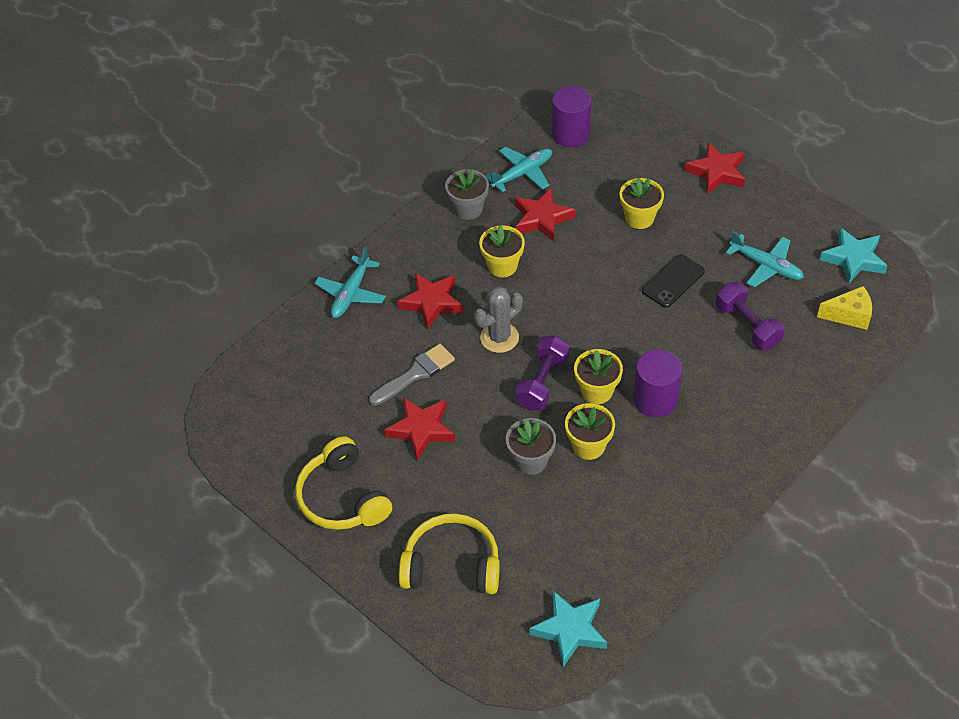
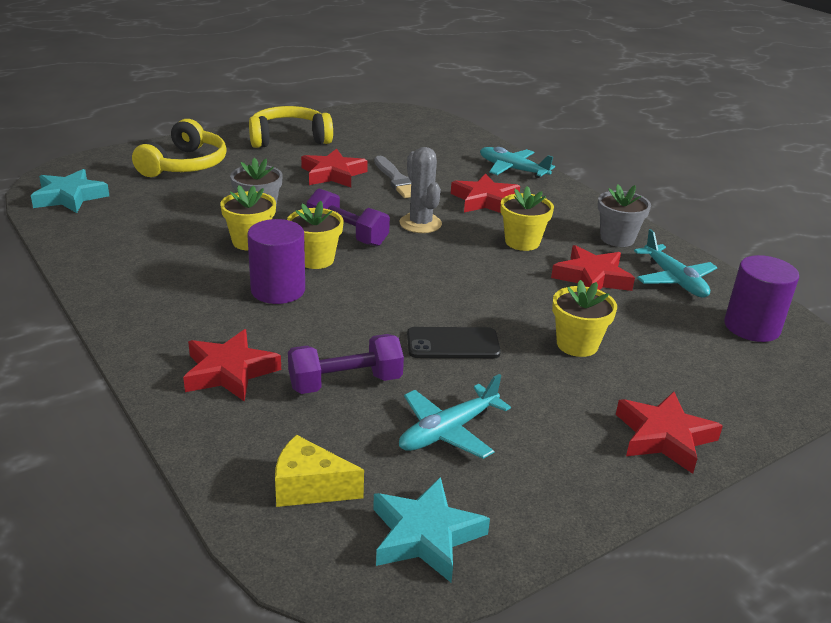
camera: 100 degrees right, 20 degrees down
(673, 281) = (453, 344): black phone -> black phone turned 60 degrees counterclockwise
(769, 390) = (229, 371): none -> red star
(849, 315) = (309, 488): yellow cheese -> yellow cheese turned 90 degrees clockwise

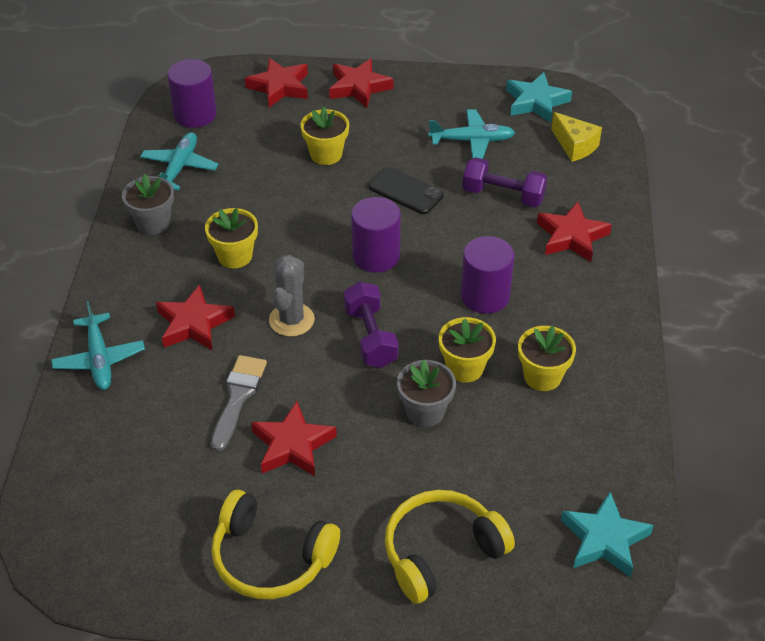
camera: 140 degrees left, 15 degrees up
(315, 259) = (427, 317): yellow flower pot -> yellow flower pot (542, 376)
(410, 282) = (376, 256): none -> purple cylinder
(592, 278) = (235, 197): red star -> red star (279, 87)

